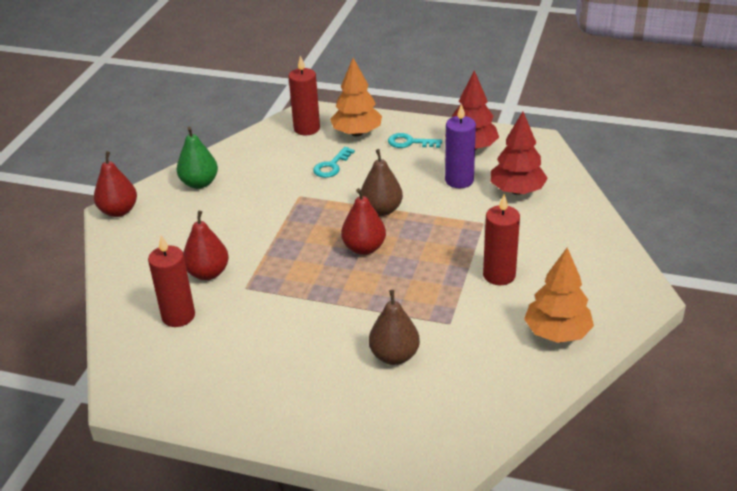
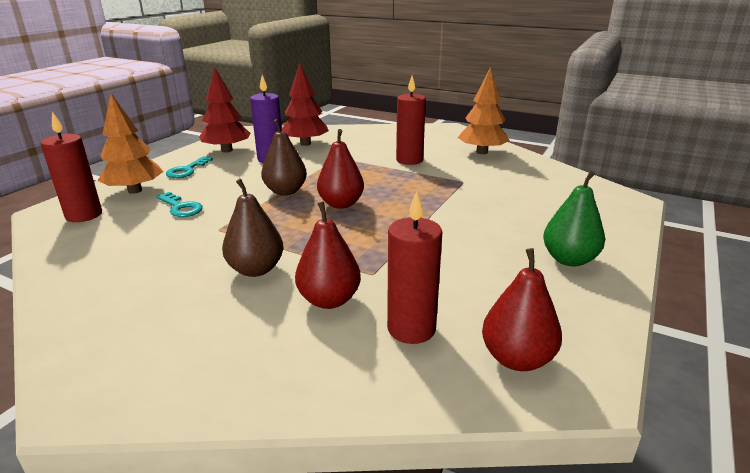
camera: 80 degrees left, 10 degrees down
(119, 211) = (89, 392): red pear -> red pear (517, 359)
(199, 183) = (106, 299): green pear -> green pear (569, 259)
(394, 356) = (502, 205): brown pear -> brown pear (256, 269)

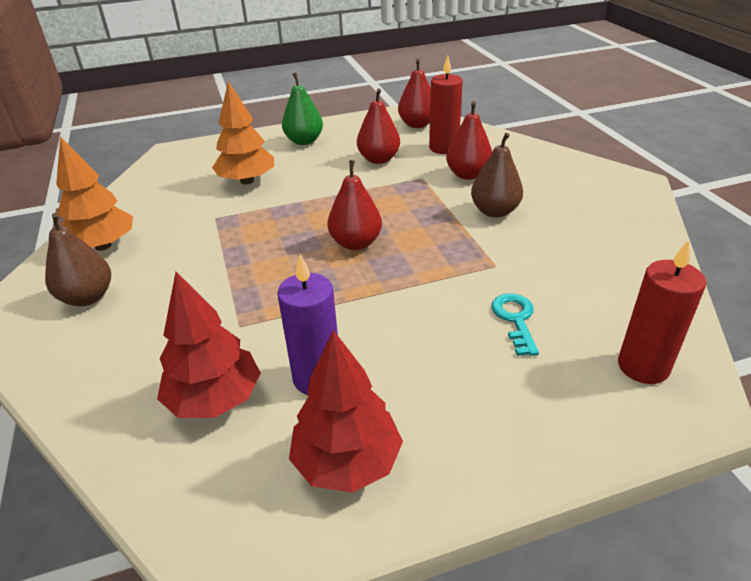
camera: 135 degrees left, 10 degrees up
(135, 190) = (563, 396): orange tree -> orange tree (247, 181)
(187, 170) = (460, 419): turquoise key -> none
(285, 191) = (381, 289): brown pear -> brown pear (87, 297)
(409, 160) = (186, 273): red candle -> none
(452, 274) = (378, 159): none -> red pear

